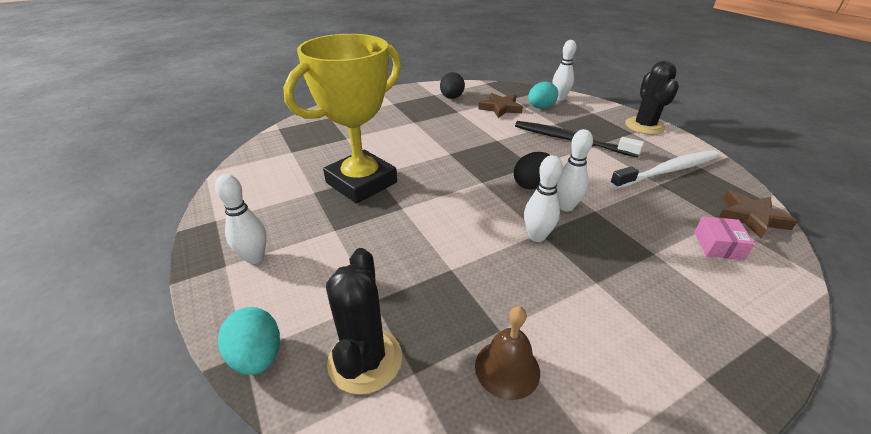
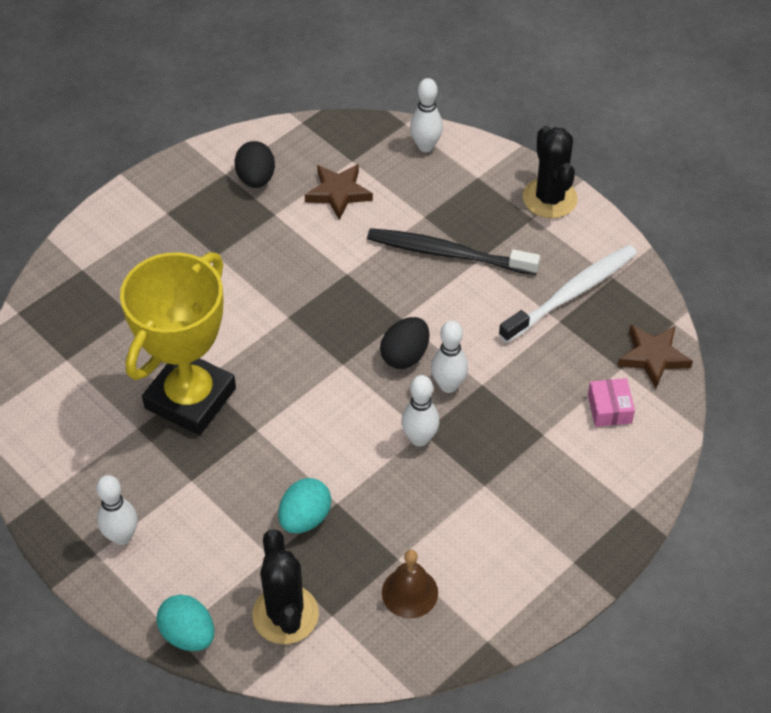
camera: 15 degrees left, 15 degrees up
(540, 108) = (399, 179): turquoise egg -> turquoise egg (305, 518)

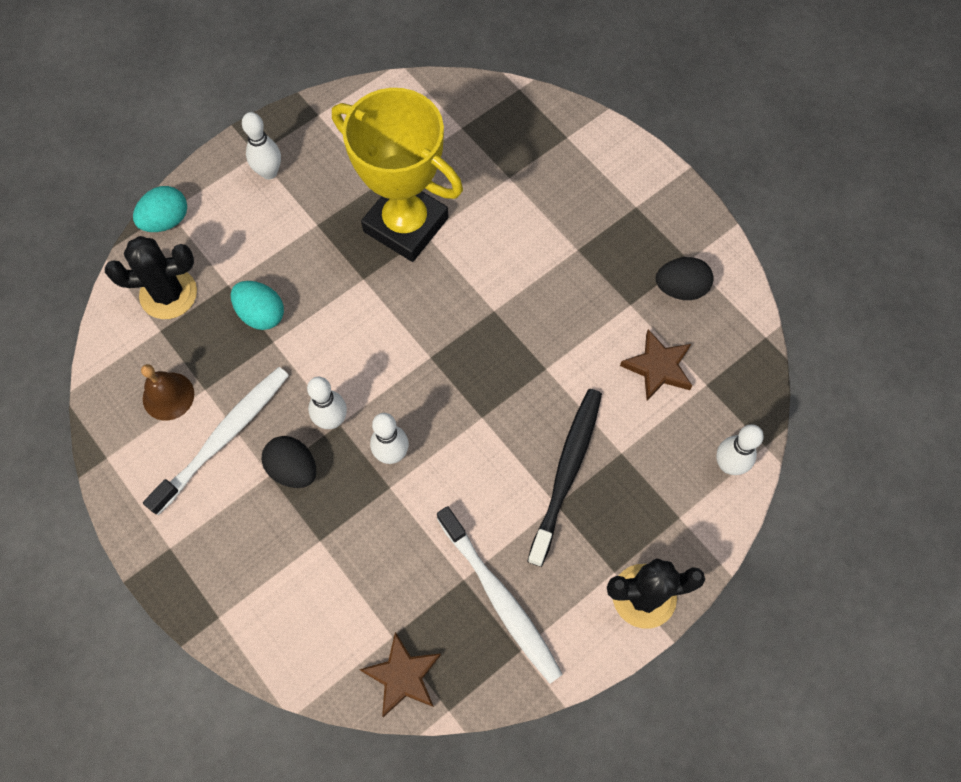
camera: 95 degrees right, 15 degrees up
(405, 355) = (434, 416): black egg -> black egg (293, 469)
(449, 531) = (224, 437): none -> white toothbrush
(609, 409) = (341, 614): pink box -> none

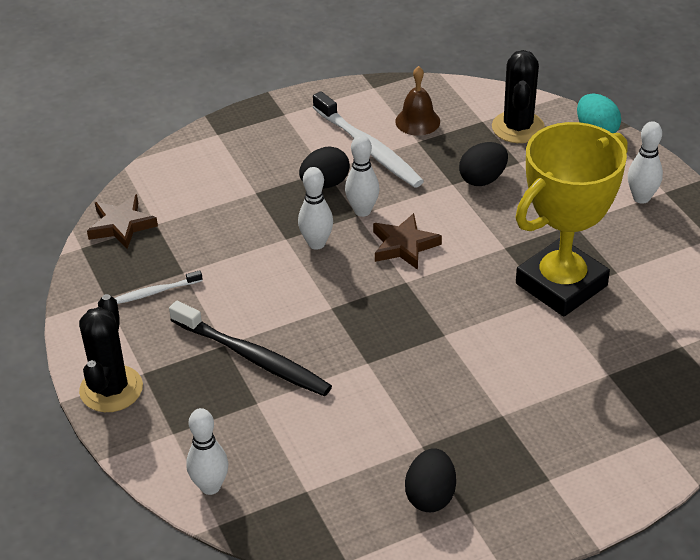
camera: 105 degrees right, 25 degrees down
(261, 314) = (483, 179): turquoise egg -> black egg
(500, 599) = (155, 292): white toothbrush -> white toothbrush, size x0.51
(658, 367) = (340, 453): brown star -> brown star (404, 245)

